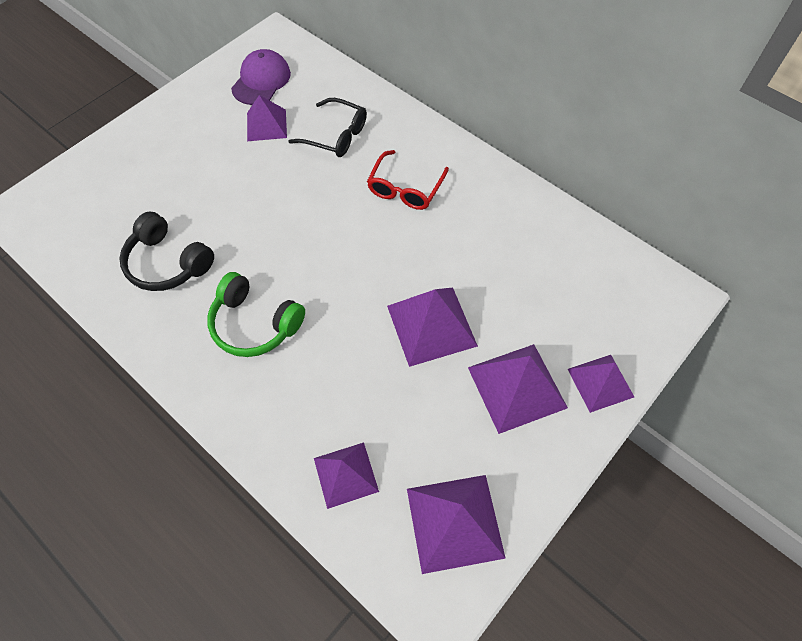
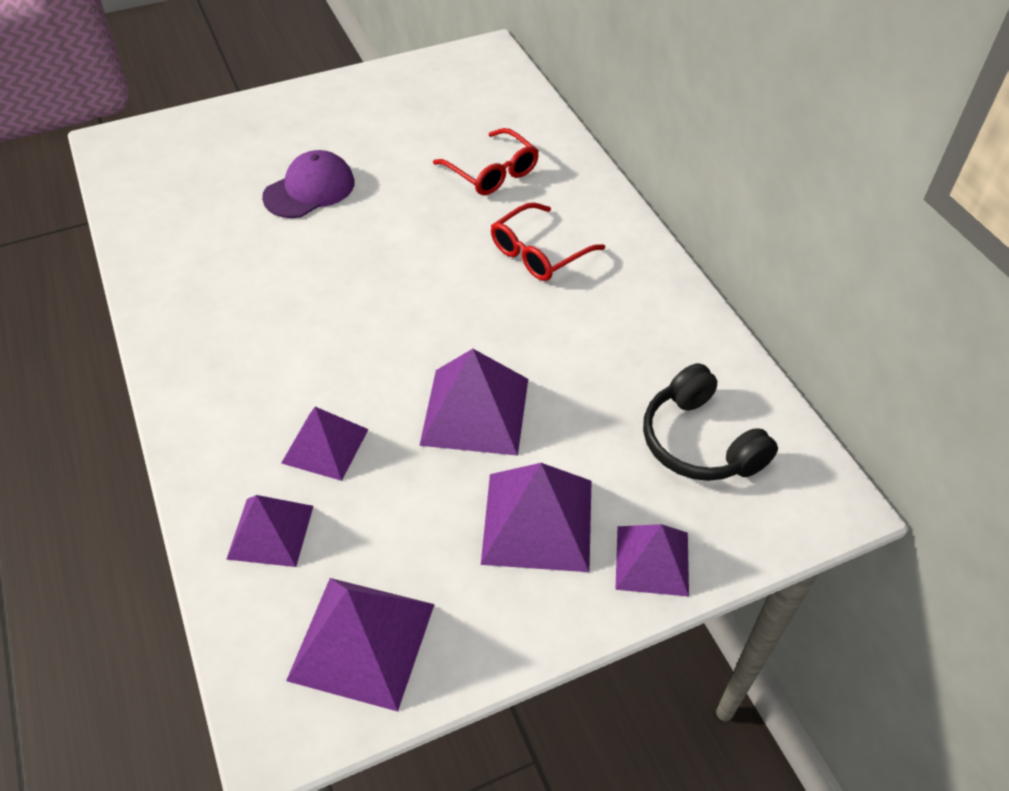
camera: 25 degrees right, 10 degrees down
(167, 263) = (225, 241): black headphones -> black headphones (699, 442)
(255, 324) = (275, 334): green headphones -> none
(261, 80) = (443, 92): purple cap -> purple cap (309, 189)
(266, 125) = (420, 138): purple pyramid -> purple pyramid (325, 446)
(335, 135) = (492, 172): black glasses -> red glasses

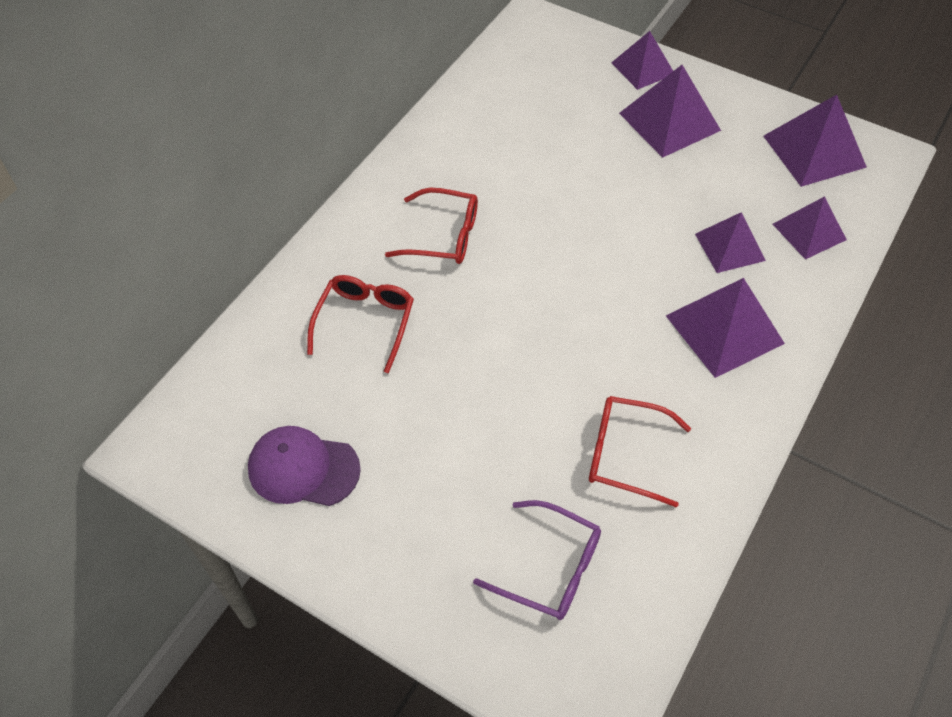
camera: 125 degrees left, 5 degrees up
(209, 168) = (549, 568): none -> purple glasses
(230, 246) = (626, 454): none -> red glasses
(309, 189) = (504, 449): purple cap -> purple cap (303, 468)
(475, 411) = (625, 189): purple pyramid -> purple pyramid (724, 329)
(699, 442) = (543, 81): black headphones -> none

